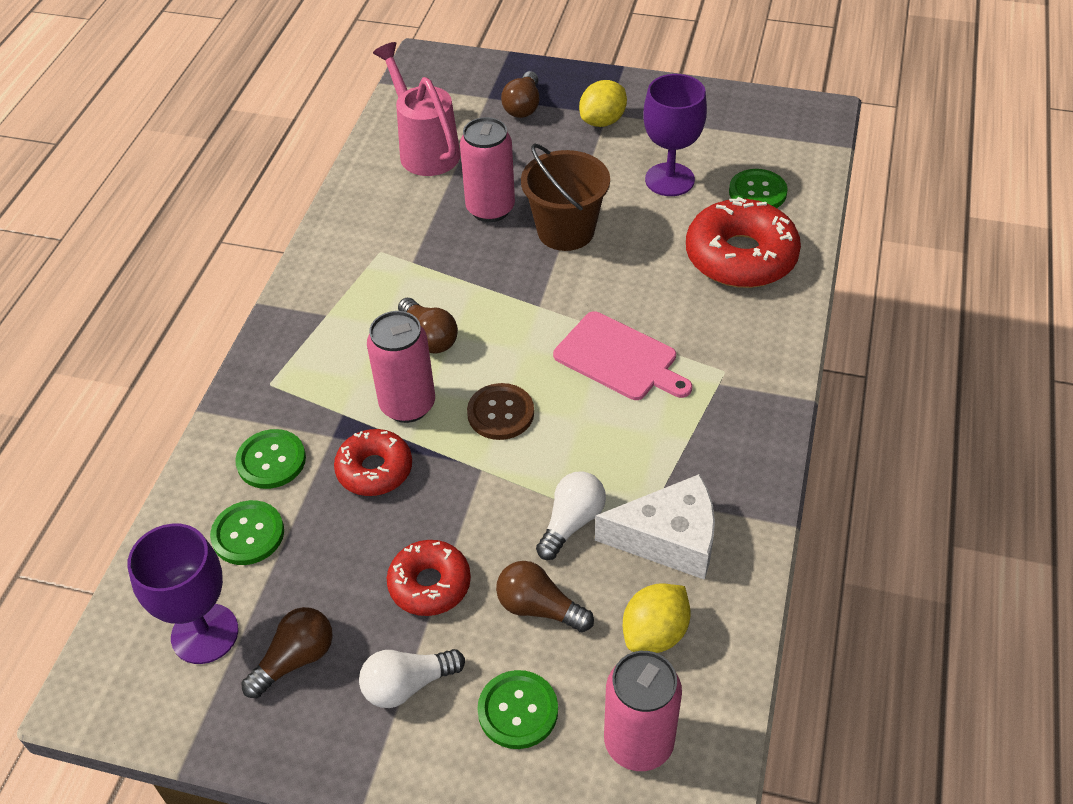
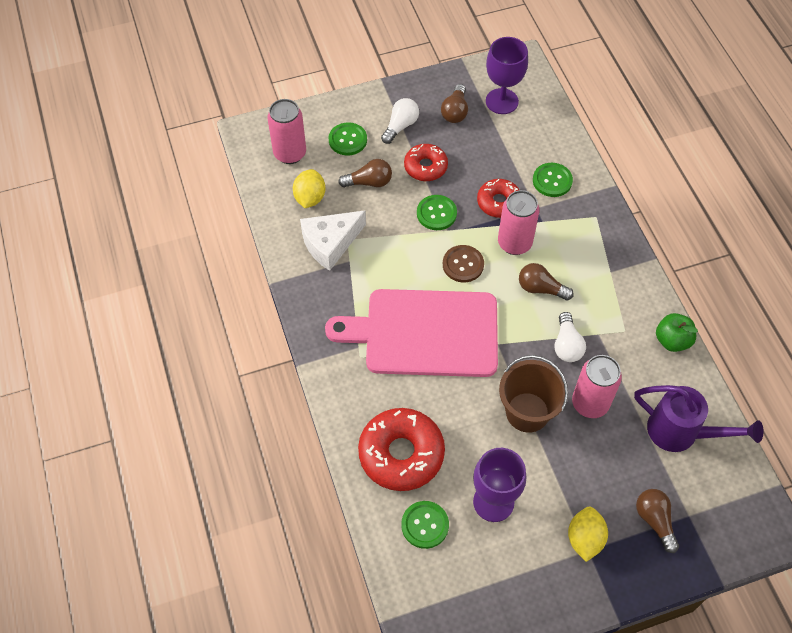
camera: 145 degrees right, 10 degrees up
(248, 534) = (526, 145): green button -> green button (436, 213)
(340, 220) = (672, 340): none -> green apple
(424, 149) = (681, 433): pink watering can -> purple watering can
(571, 522) = (383, 227): white light bulb -> white light bulb (567, 345)
(619, 358) = (425, 333): pink cutting board -> pink cutting board, size x1.83

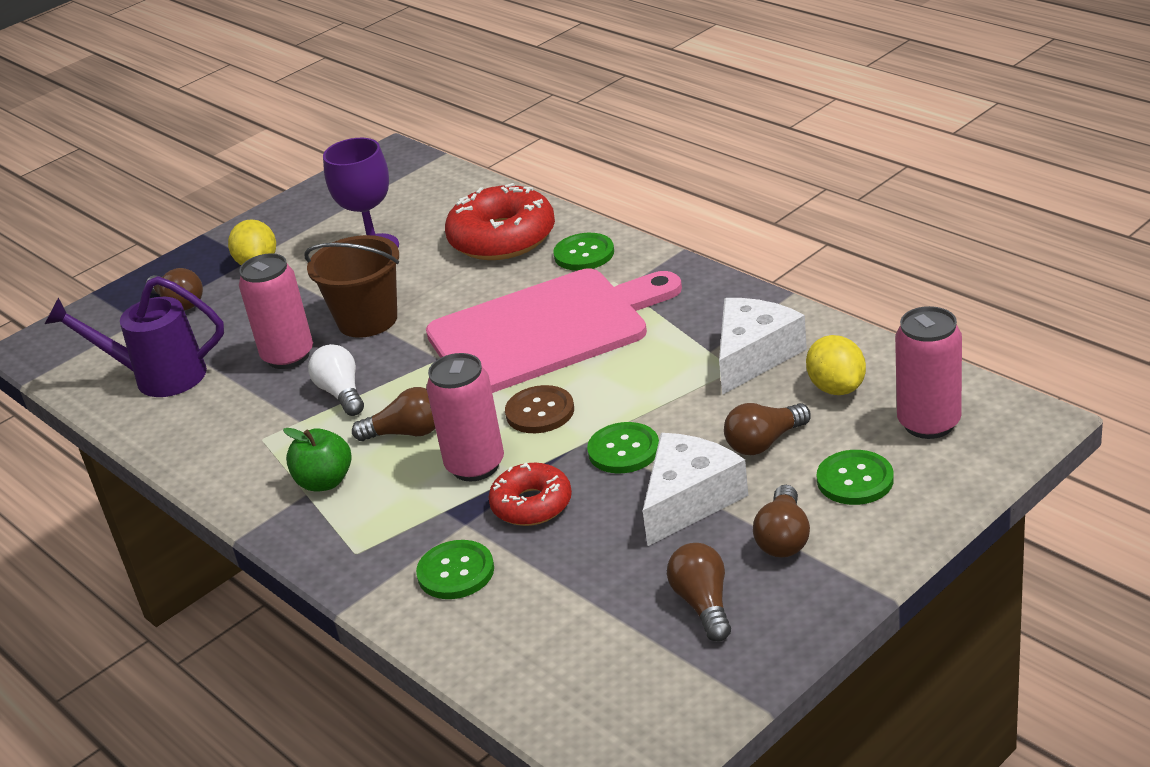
camera: 160 degrees right, 25 degrees down
(400, 126) = (783, 538): white light bulb -> brown light bulb
(425, 167) = (689, 500): red donut -> white cheese
(425, 525) = (441, 209): green button -> green button (584, 254)
(502, 101) = (625, 662): purple goblet -> none
(672, 340) = (187, 455): green apple -> green apple (325, 482)

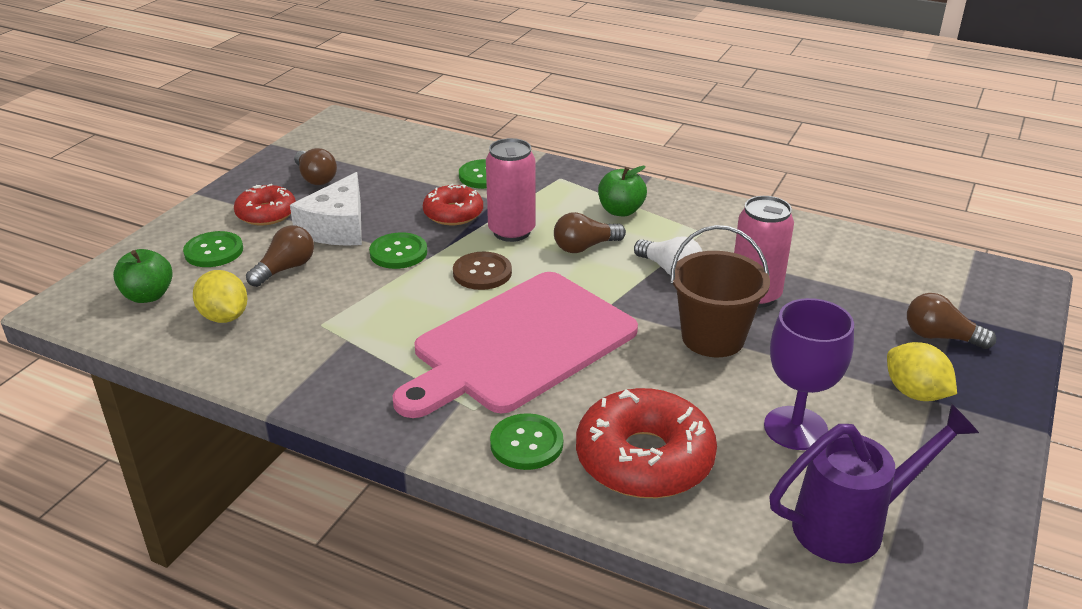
camera: 155 degrees right, 0 degrees up
(157, 377) = (856, 266): purple watering can -> purple watering can (853, 525)
(754, 356) = (302, 338): white cheese -> none
(783, 538) = (266, 213): brown light bulb -> red donut
(929, 423) = (148, 296): pink can -> green apple

